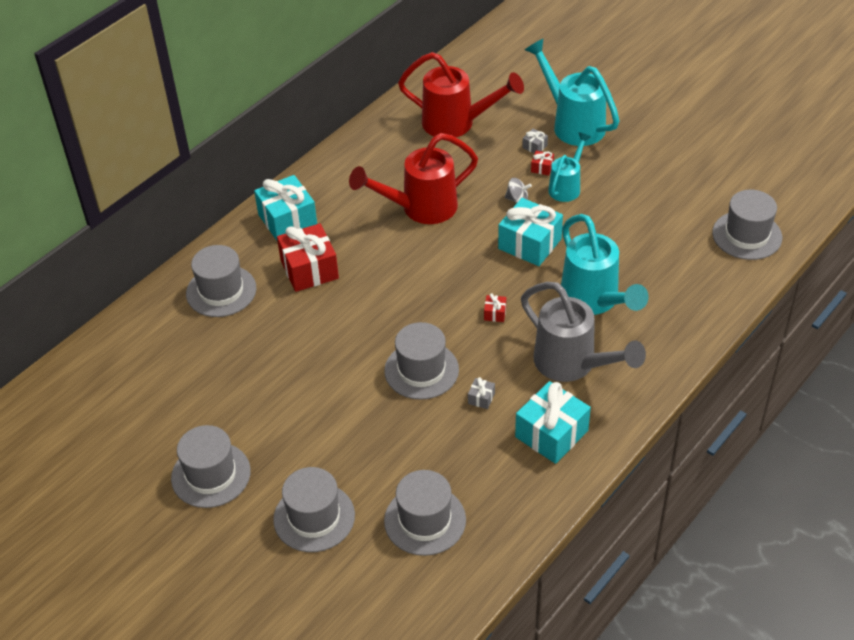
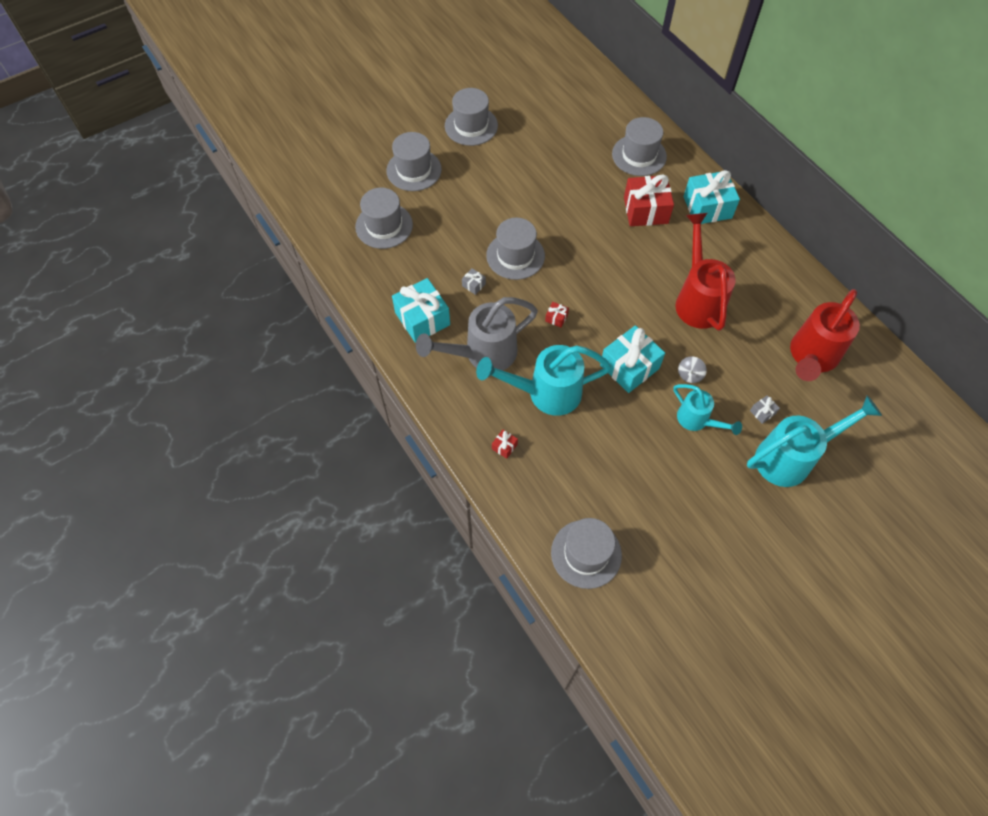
camera: 105 degrees right, 15 degrees up
(542, 168) = (729, 408): red gift -> red gift (504, 446)

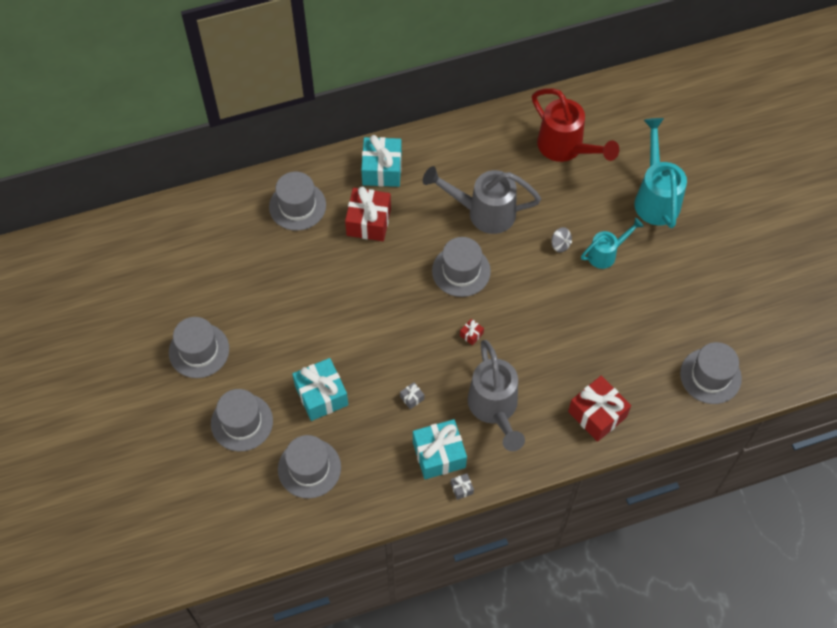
camera: 75 degrees left, 0 degrees up
(504, 446) = (597, 414): red gift -> red gift, size x2.38
(515, 256) = (387, 351): grey hat -> grey hat (461, 271)
(545, 393) = (550, 366): turquoise watering can -> none
(629, 367) = (540, 289): turquoise gift -> turquoise gift (321, 395)
(697, 299) = (483, 212): red watering can -> grey watering can
(762, 412) = (609, 203): grey gift -> grey gift (461, 488)

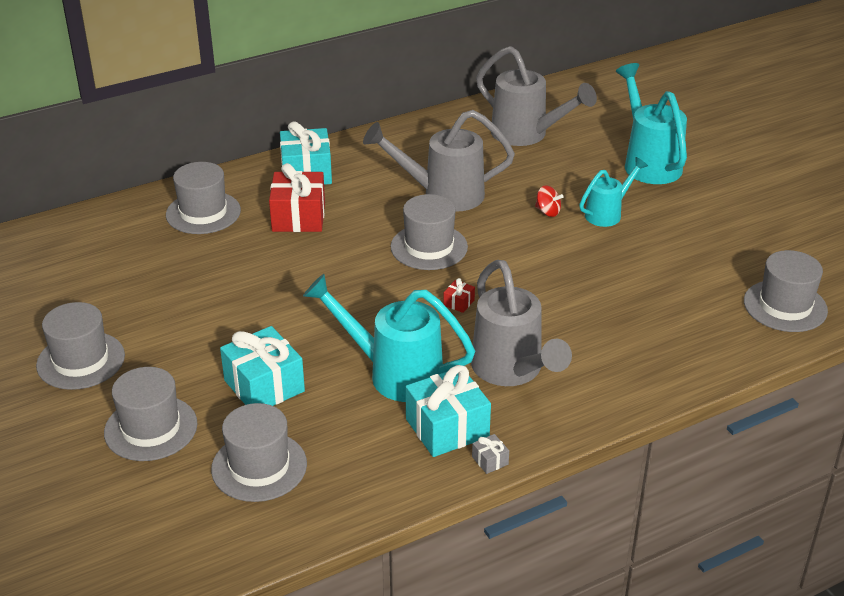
camera: 10 degrees left, 25 degrees down
(412, 398) = (394, 373): grey gift -> turquoise watering can
(560, 244) = (547, 212): grey spinning top -> red spinning top
(566, 148) = (527, 135): red watering can -> grey watering can
(597, 414) = (653, 360): red gift -> none

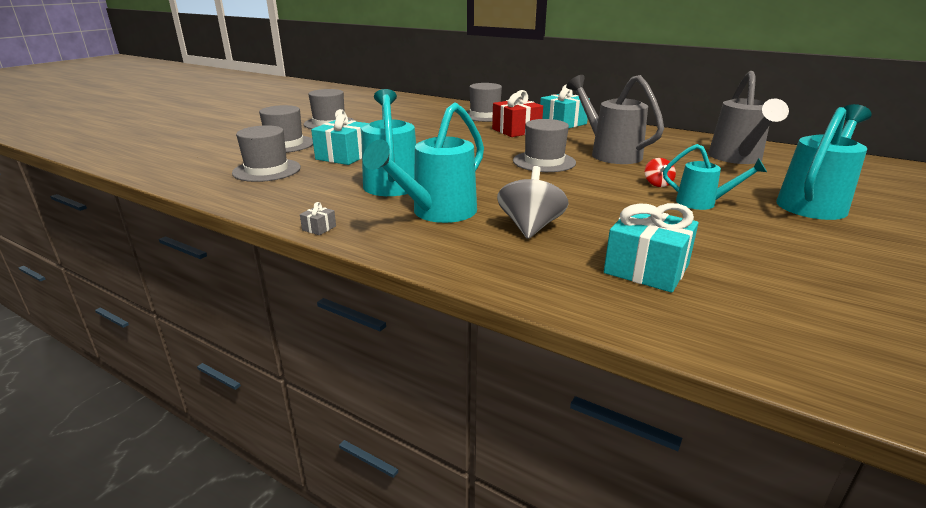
camera: 60 degrees right, 10 degrees down
(447, 428) = (346, 207): turquoise gift -> turquoise gift (646, 269)
(459, 303) = (495, 181): red gift -> none
(512, 371) = (436, 213): grey watering can -> turquoise watering can
(586, 328) = (530, 227): none -> grey spinning top
(785, 306) = (736, 321): grey hat -> none

